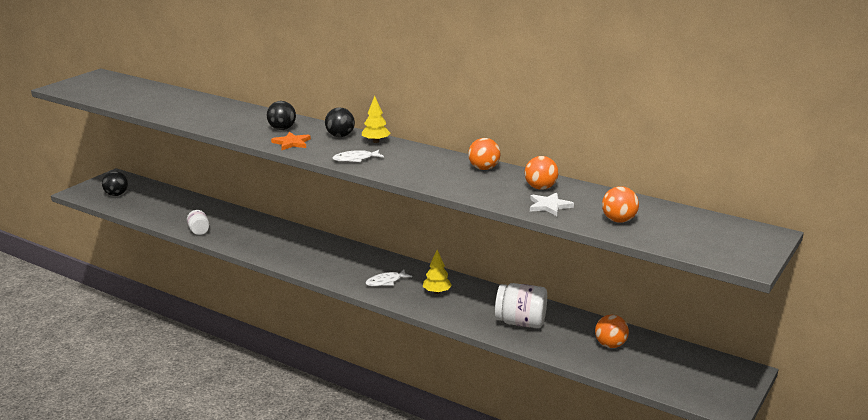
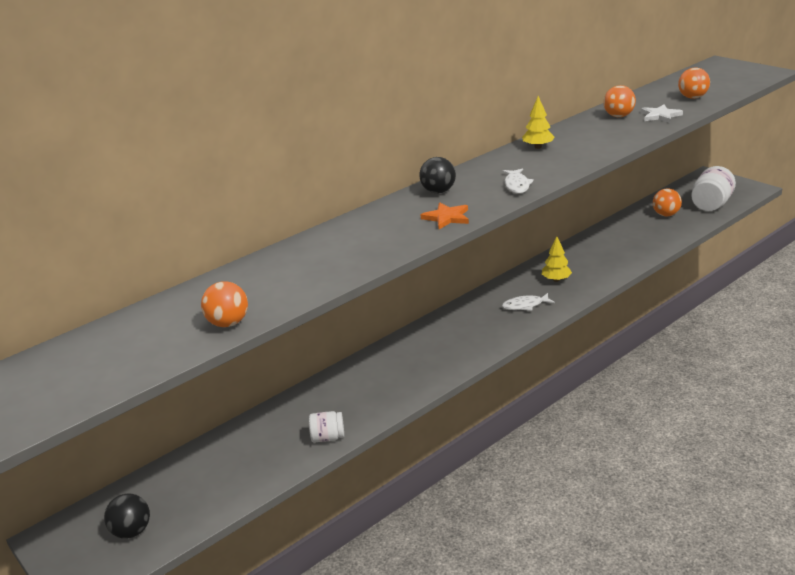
camera: 70 degrees left, 5 degrees up
(282, 129) = (392, 223): black ball -> none
(375, 141) = (467, 174): yellow tree -> yellow tree (538, 147)
(386, 282) = (525, 305): white fish -> white fish turned 90 degrees clockwise
(484, 168) = (565, 133): orange ball -> orange ball (228, 323)
(520, 322) = (623, 246): white jar -> white jar (711, 205)

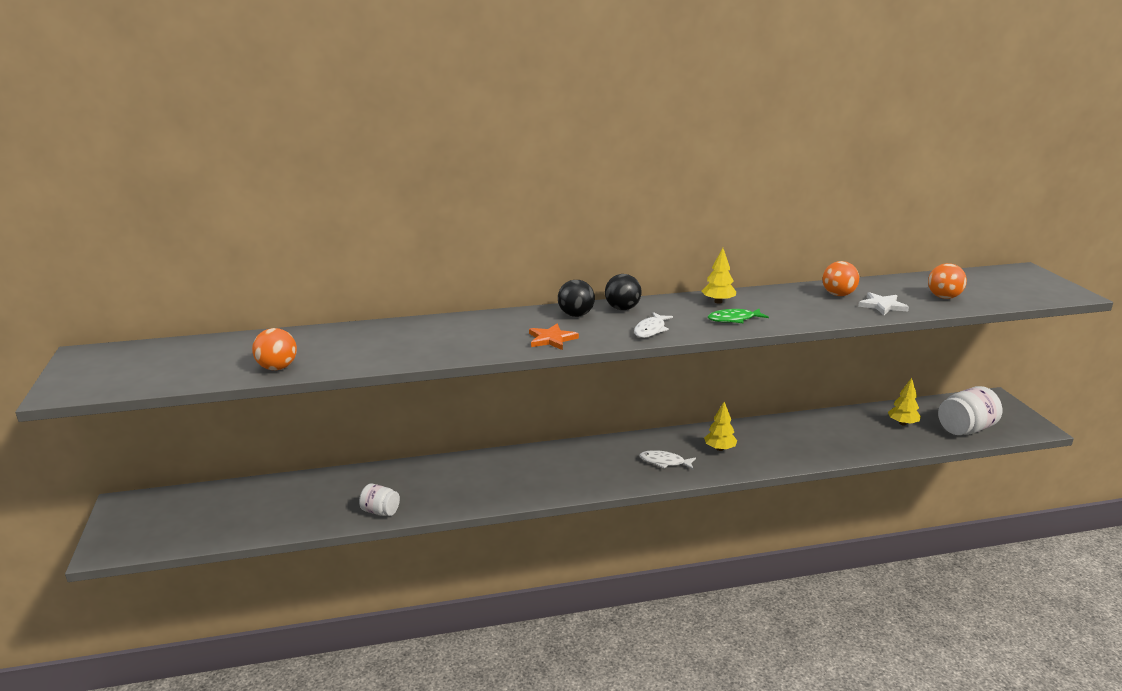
camera: 25 degrees right, 5 degrees down
(132, 531) = (175, 524): black ball -> black ball (622, 308)
(569, 157) = (734, 319): none -> green fish
(666, 214) = (902, 423): orange ball -> yellow tree

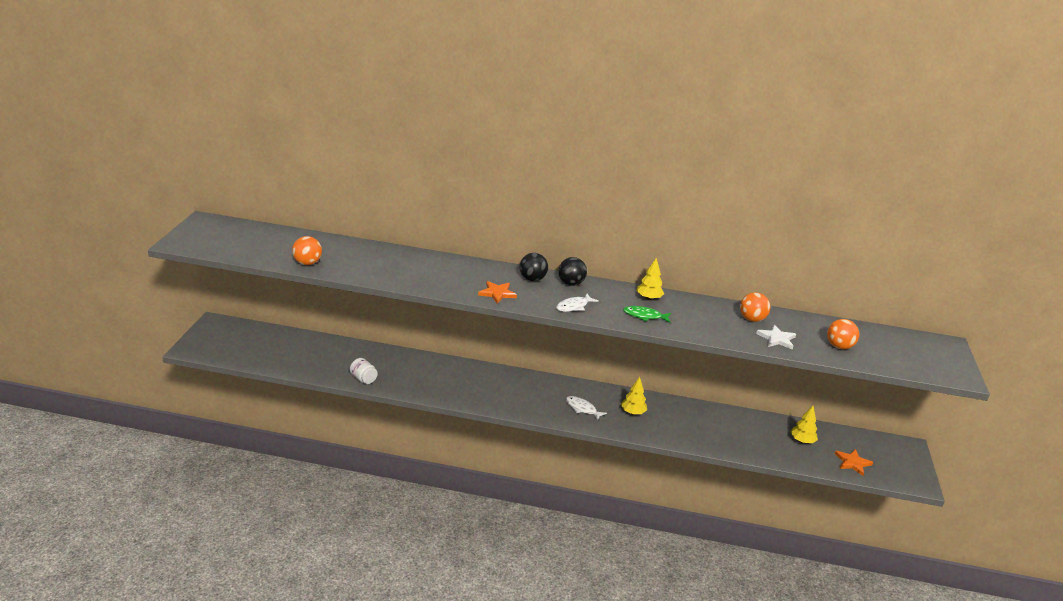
camera: 20 degrees right, 5 degrees up
(965, 429) = (852, 463): white jar -> orange star

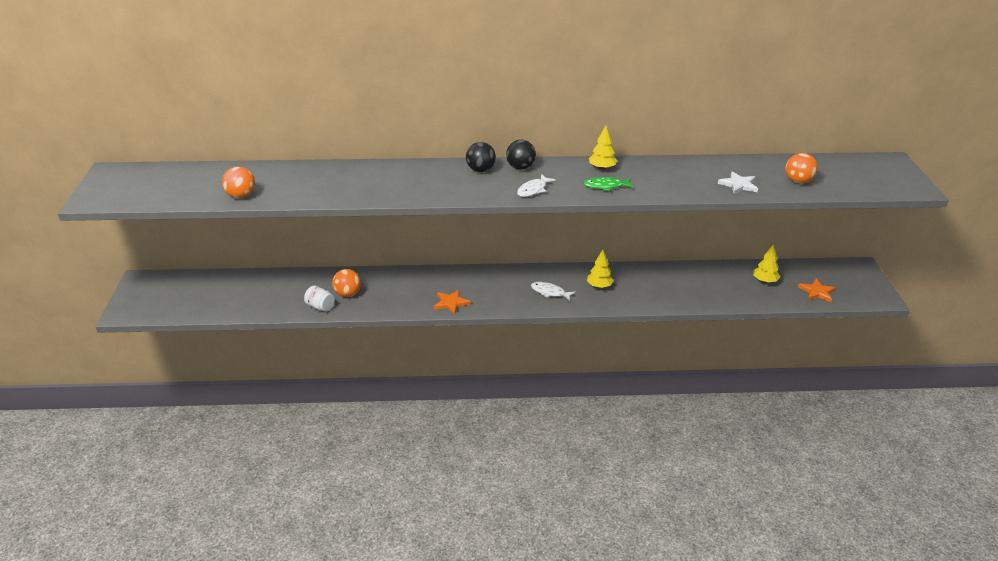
camera: 10 degrees left, 5 degrees up
(497, 293) = (452, 191): orange star -> orange star (451, 303)
(752, 319) = (707, 170): orange ball -> orange ball (347, 294)

